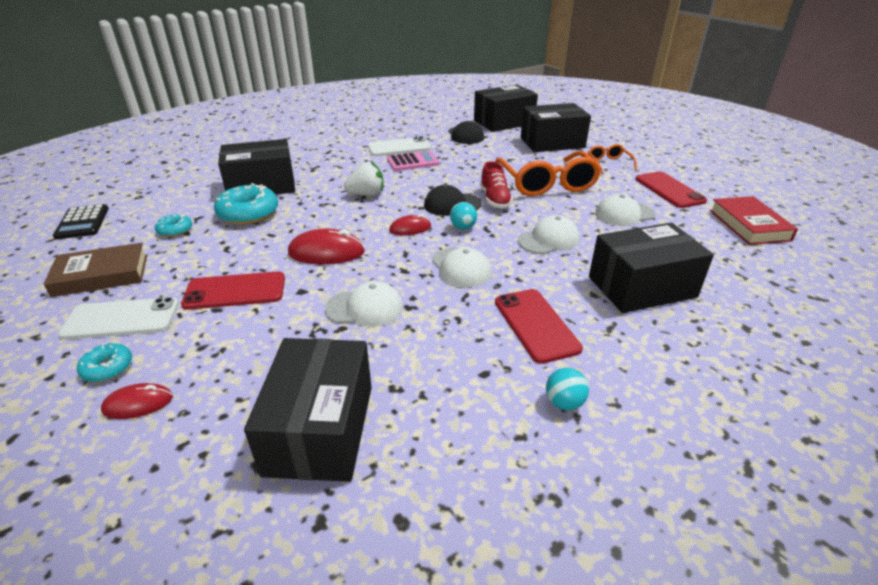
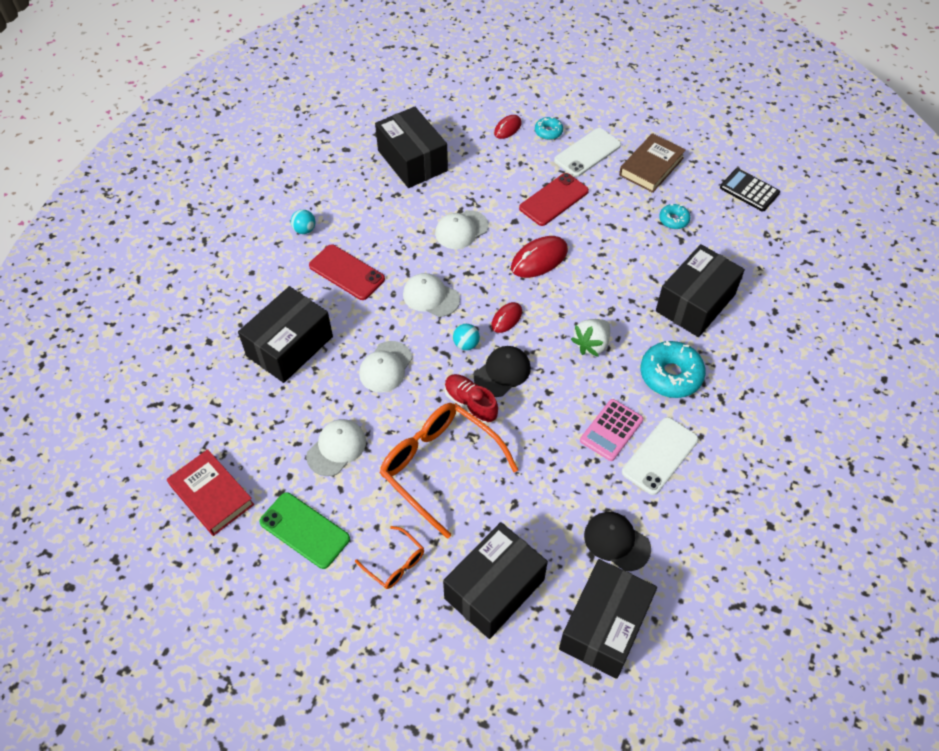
camera: 145 degrees right, 20 degrees up
(248, 213) = (651, 265): turquoise donut -> turquoise donut (671, 375)
(669, 190) = (304, 530): red phone -> green phone

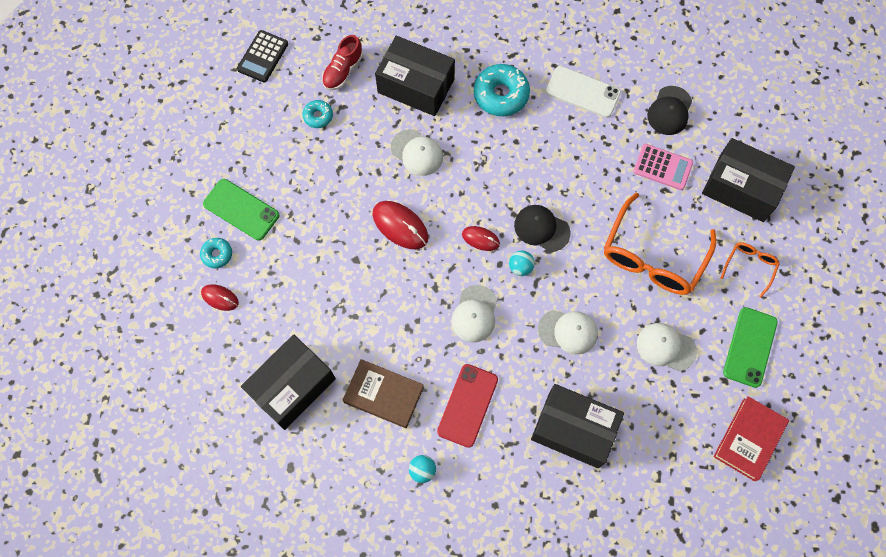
camera: 105 degrees left, 15 degrees up
(461, 230) = (381, 308): white cap -> white cap (417, 153)
(470, 404) = (582, 247): red shoe -> red shoe (343, 71)
(554, 200) = (317, 228): red phone -> none
(587, 153) = (241, 209): white phone -> green phone
(591, 344) = (488, 161): white strawberry -> none
(604, 626) = (739, 108): black box -> none
(611, 430) = (571, 131): pink calculator -> pink calculator (662, 167)
(651, 166) = (249, 146): brown book -> brown book (383, 395)

